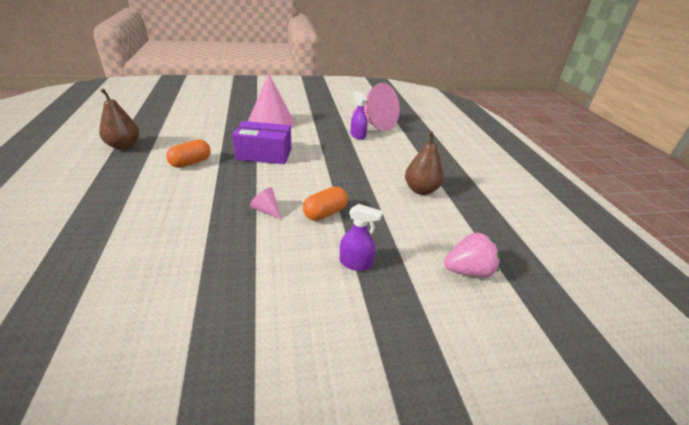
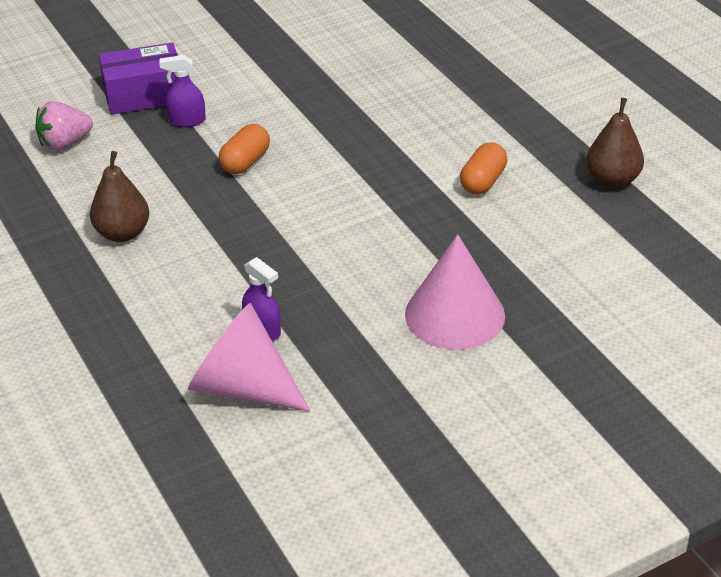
camera: 165 degrees right, 5 degrees up
(264, 154) = (396, 229): purple box -> purple box (144, 95)
(266, 210) = (318, 146): pink cone -> none

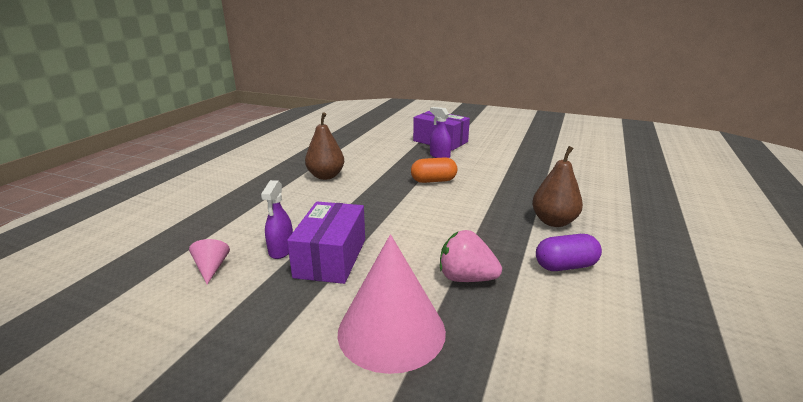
camera: 50 degrees right, 15 degrees down
(65, 143) = (376, 141): pink strawberry -> pink strawberry (466, 278)
(243, 386) = (211, 268): pink cone -> pink cone, size x0.43
(316, 304) = (331, 258): none -> purple box
(483, 181) = (565, 266): orange capsule -> purple capsule
(612, 180) = (704, 337): brown pear -> brown pear (553, 222)

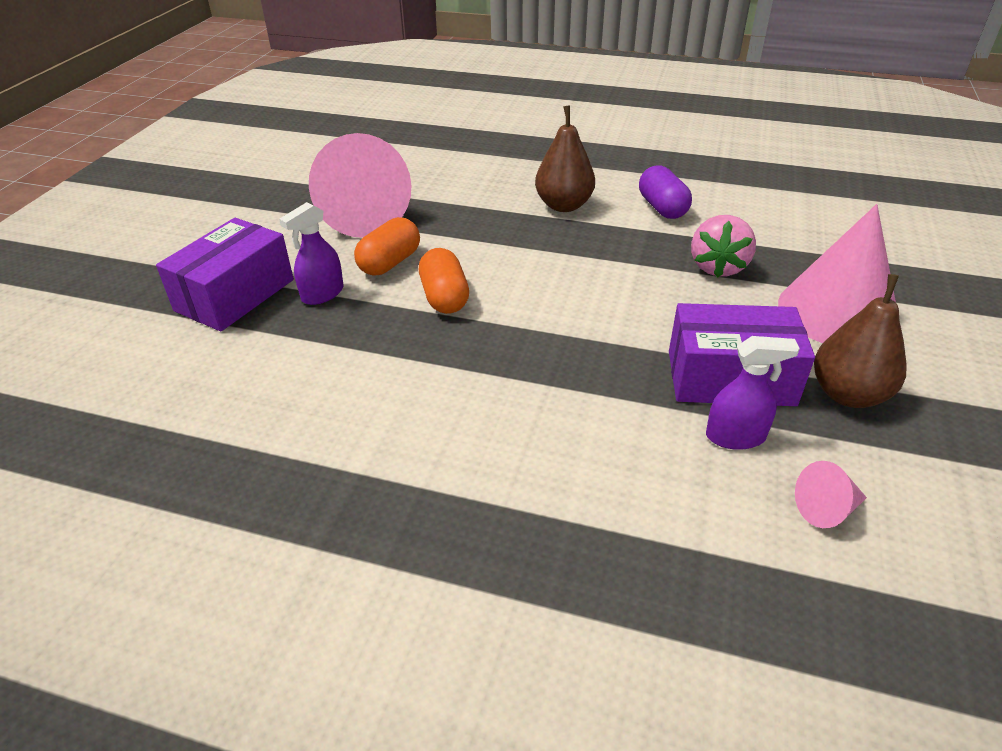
camera: 95 degrees left, 15 degrees up
(326, 176) = (429, 440): brown pear -> brown pear (848, 394)
(468, 169) = (390, 263): none -> orange capsule
(519, 162) = (363, 216): none -> pink cone

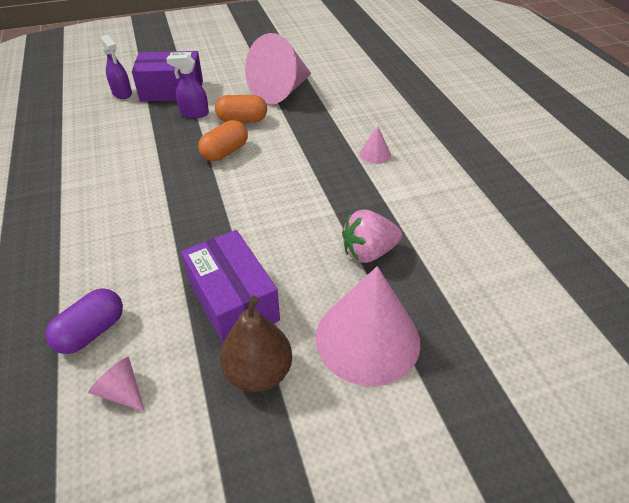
camera: 55 degrees right, 5 degrees up
(564, 205) = (375, 154): brown pear -> pink cone
(662, 208) = (423, 197): purple capsule -> purple capsule (91, 331)
(735, 436) = (171, 323): purple spray bottle -> purple spray bottle (122, 93)

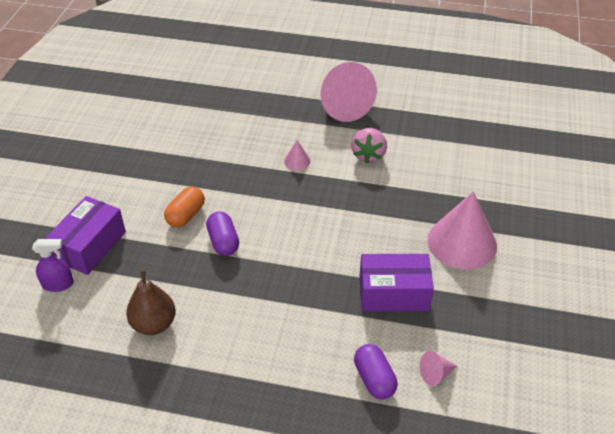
camera: 60 degrees left, 0 degrees up
(194, 113) = (146, 242): purple spray bottle -> none
(225, 152) = (223, 242): orange capsule -> purple capsule
(258, 372) = (458, 301): brown pear -> brown pear (154, 324)
(281, 91) = (163, 175): pink cone -> pink cone (343, 106)
(368, 252) = (393, 210): pink strawberry -> pink strawberry (368, 155)

